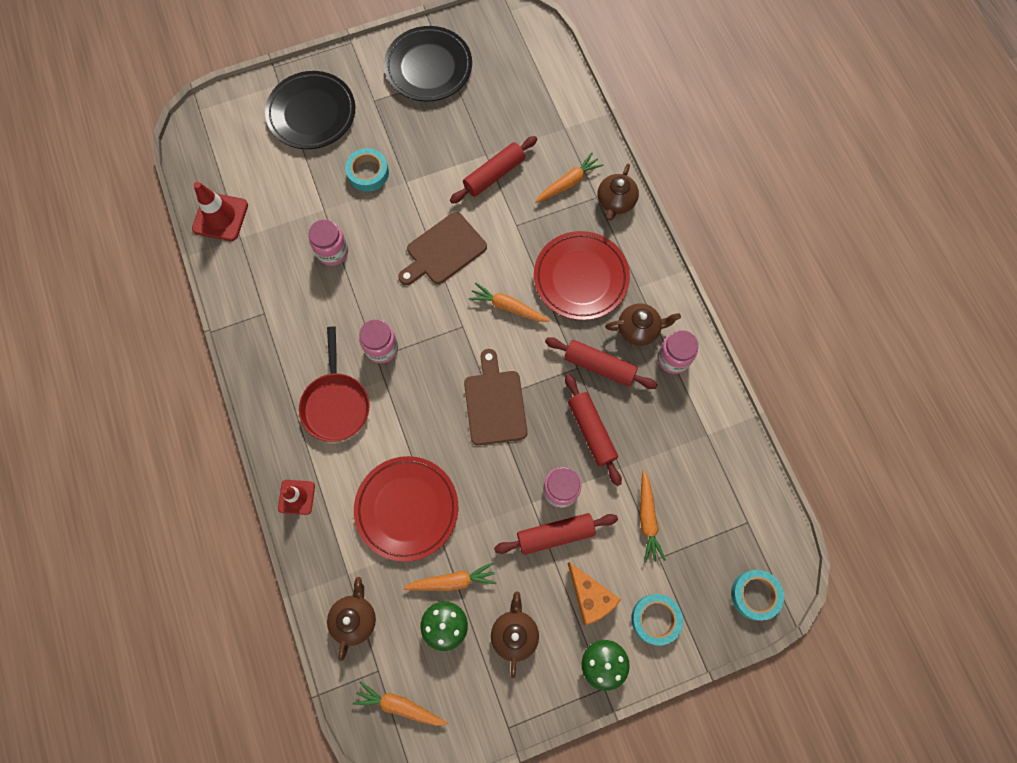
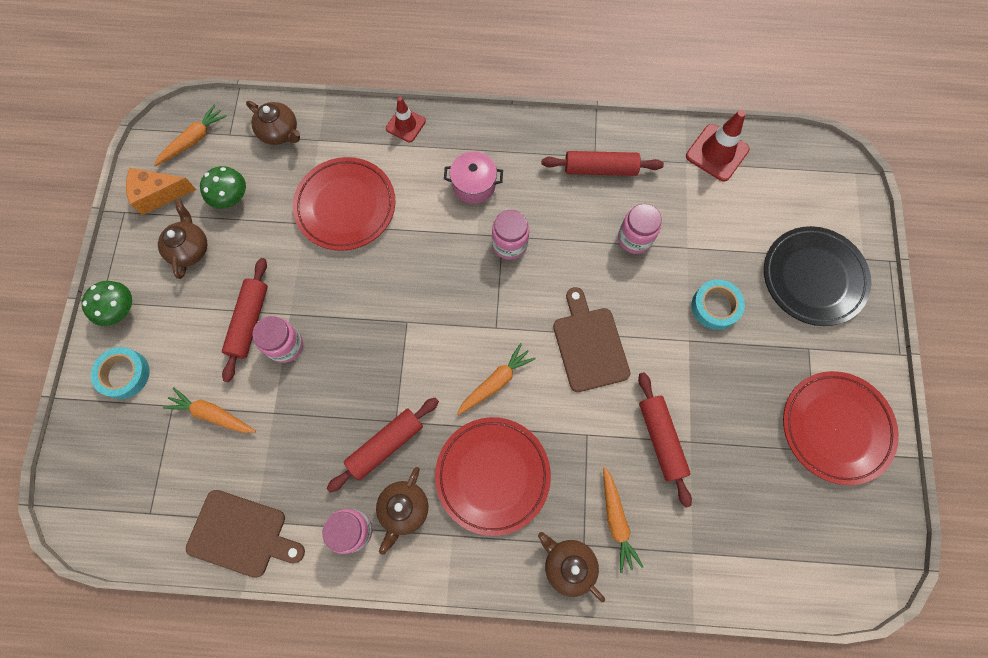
camera: 115 degrees right, 0 degrees up
(336, 404) = (474, 185): red pan -> pink pot
(428, 67) = (835, 428): black plate -> red plate
(452, 581) = (263, 218): orange carrot -> none
(495, 403) = (401, 323): brown cutting board -> brown cutting board (241, 534)
(514, 634) = (190, 249): brown teapot -> brown teapot turned 120 degrees counterclockwise
(590, 597) = (179, 326): orange cheese -> orange cheese (159, 195)
(591, 431) = (324, 403): red rolling pin -> red rolling pin (600, 169)
(755, 595) = (84, 480): turquoise tape -> none

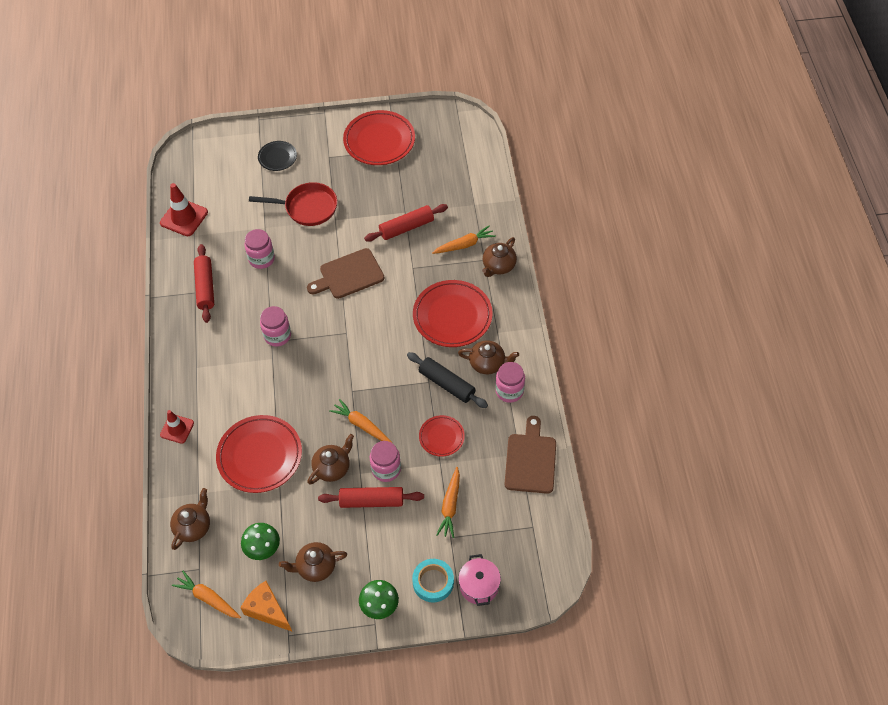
camera: 100 degrees left, 15 degrees down
(159, 195) = (267, 610): orange cheese -> orange cheese turned 150 degrees clockwise
(306, 284) = (332, 468): none -> brown teapot
(309, 422) = (441, 437): none -> red plate
(385, 445) = (447, 384): red rolling pin -> black rolling pin
(474, 185) = (229, 368): pink pot -> pink pot (479, 586)
(495, 382) = (387, 326): orange carrot -> orange carrot (361, 425)
(715, 306) = (307, 208): turquoise tape -> red pan
(813, 278) = (277, 157): black plate -> black plate, size x0.54

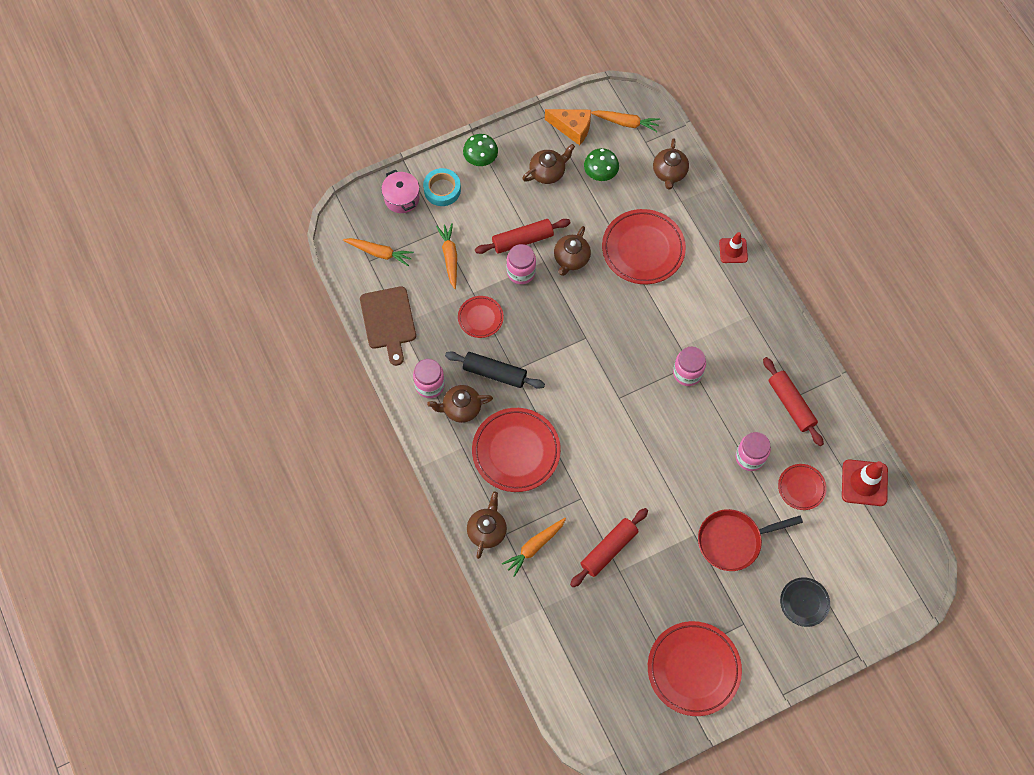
camera: 160 degrees right, 10 degrees up
(234, 227) = (801, 488): none -> red plate
(348, 275) = (646, 467): brown cutting board -> none
(361, 425) = (561, 306): orange carrot -> orange carrot (379, 253)

